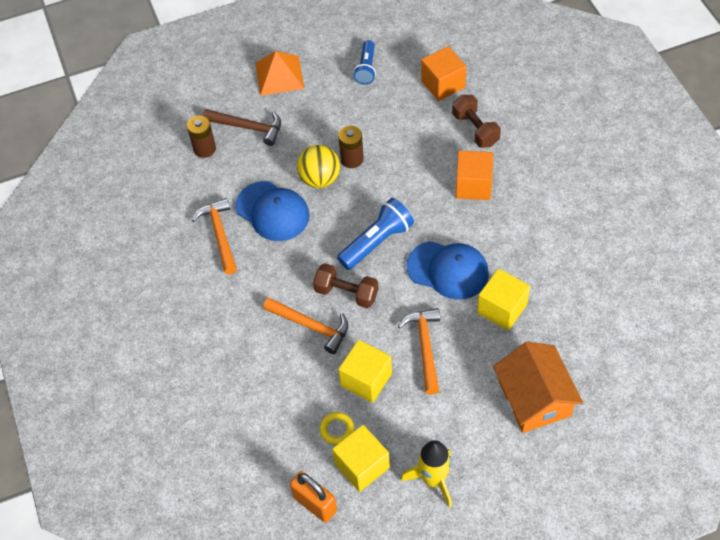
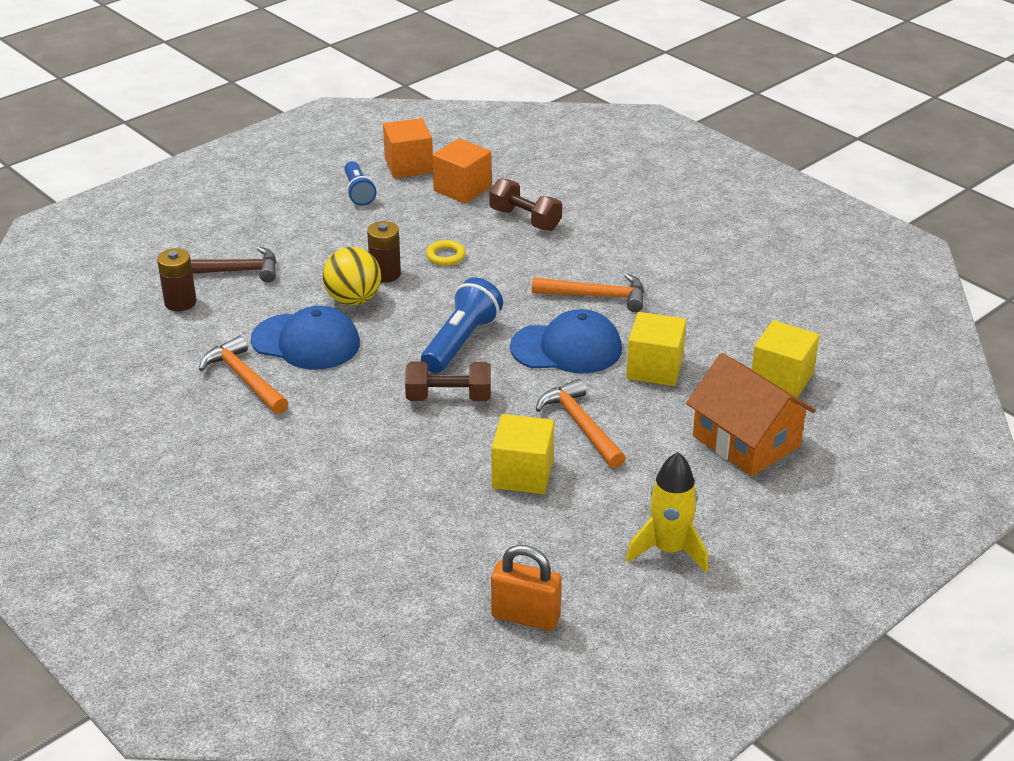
camera: 25 degrees left, 20 degrees down
(279, 75) = (248, 217): orange pyramid -> none
(311, 326) = (419, 439): orange hammer -> orange hammer (596, 296)
(337, 429) = (512, 533): yellow ring -> yellow ring (445, 256)
(362, 466) = (566, 560): yellow cube -> yellow cube (781, 379)
(473, 185) = (552, 267): orange cube -> orange cube (409, 166)

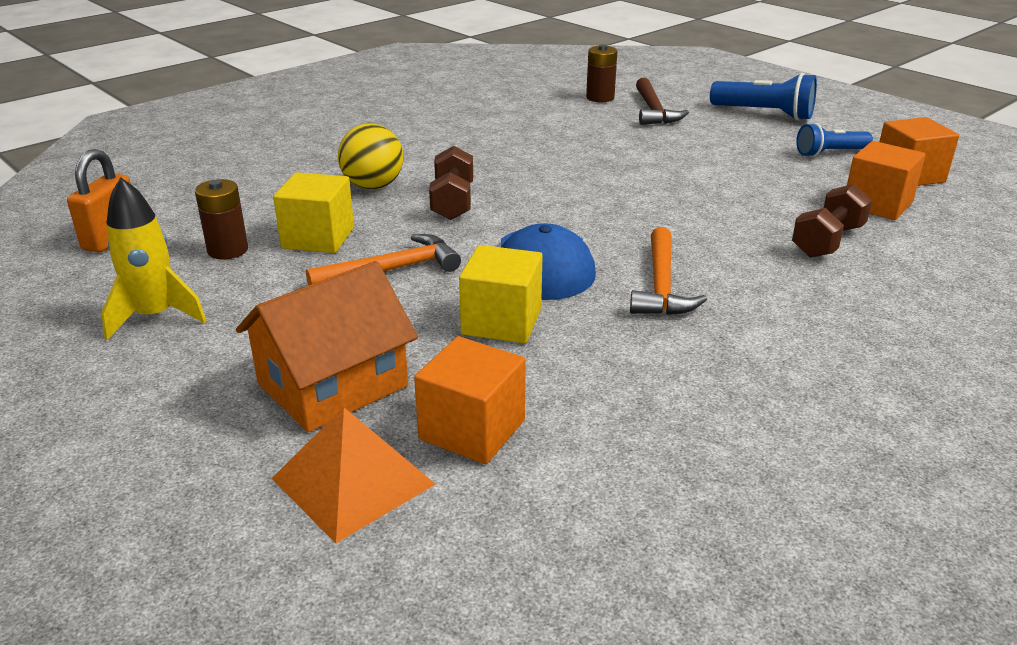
camera: 90 degrees right, 5 degrees down
(244, 379) = (488, 123): orange hammer -> none
(306, 342) = (545, 142): blue cap -> none
(353, 300) = (619, 157): yellow ball -> yellow ball (373, 186)
(385, 274) = (671, 169): brown battery -> brown battery (228, 250)
(445, 256) = (719, 197): yellow ring -> none
(461, 342) = (551, 207): blue flashlight -> blue flashlight (764, 114)
(781, 379) = (472, 430): yellow cube -> orange cube
(840, 423) = (353, 481): none -> orange pyramid

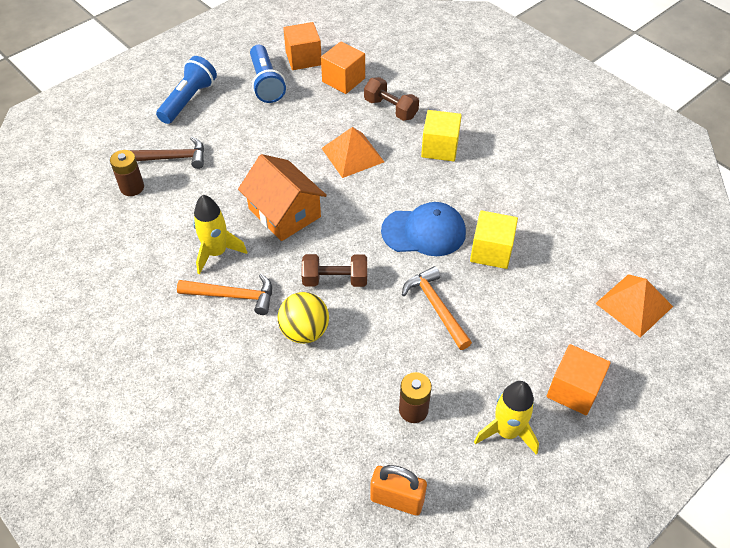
camera: 90 degrees left, 20 degrees up
(318, 238) = (392, 355): yellow cube -> yellow cube (440, 148)
(333, 385) = (563, 322): orange house -> orange house (284, 213)
(472, 430) = (587, 262): orange cube -> orange cube (573, 390)
(501, 139) = (217, 253): none -> yellow rocket
(661, 285) = (445, 182): orange hammer -> orange hammer (233, 296)
(700, 212) = (352, 155): none -> orange pyramid
(830, 153) = (266, 83): blue flashlight -> blue flashlight, size x1.50

